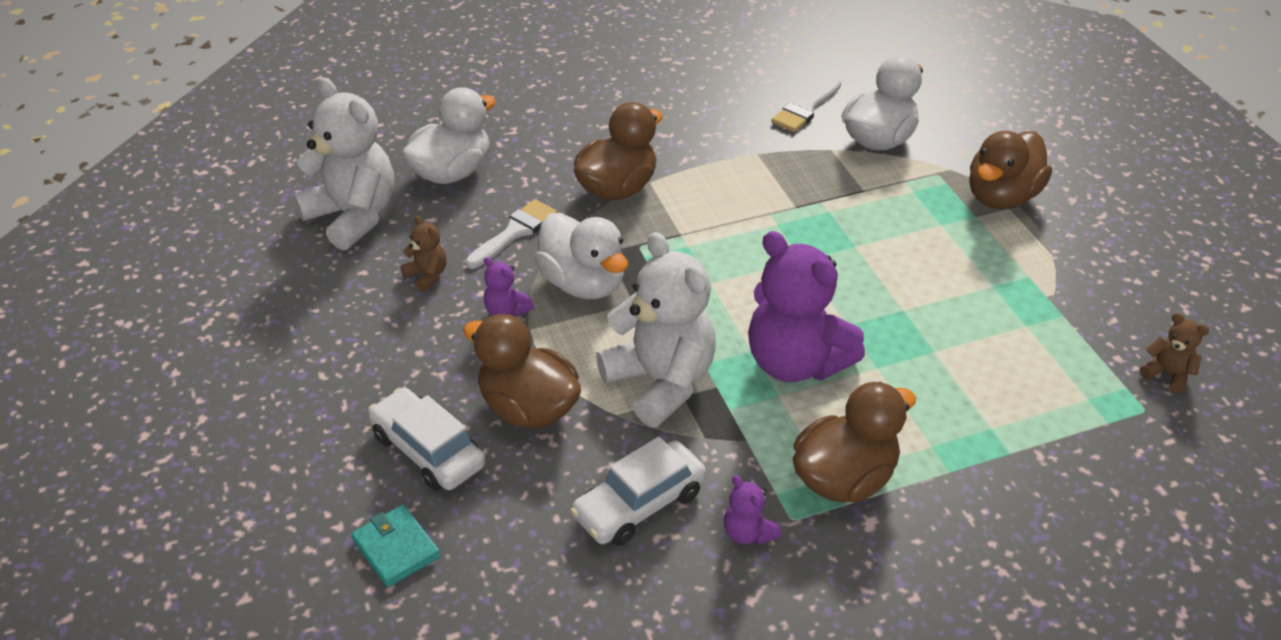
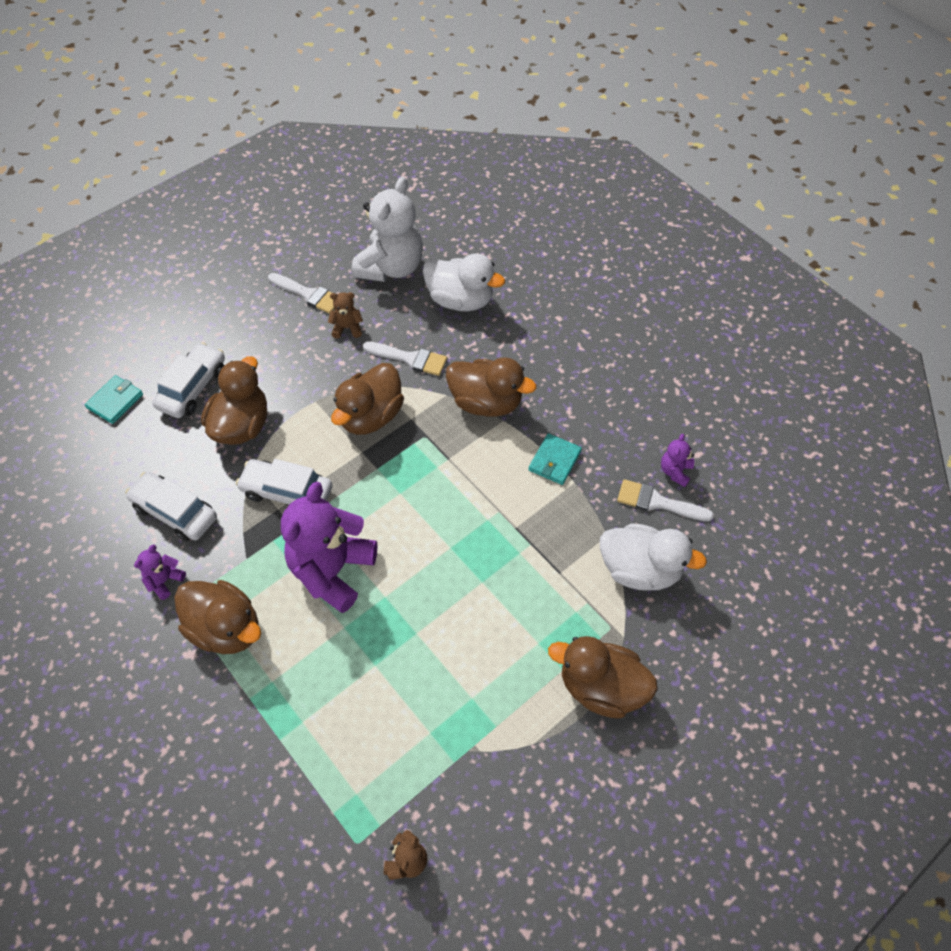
camera: 70 degrees right, 15 degrees up
(341, 300) = (308, 294): none -> white brush
(427, 275) = (347, 328): brown teddy bear -> brown teddy bear turned 120 degrees counterclockwise
(506, 311) = (328, 382): purple teddy bear -> purple teddy bear (675, 471)
(583, 283) = (371, 416): white duck -> brown duck
(661, 382) = (287, 492): white teddy bear -> white car
(723, 160) = (554, 461): none -> turquoise wallet

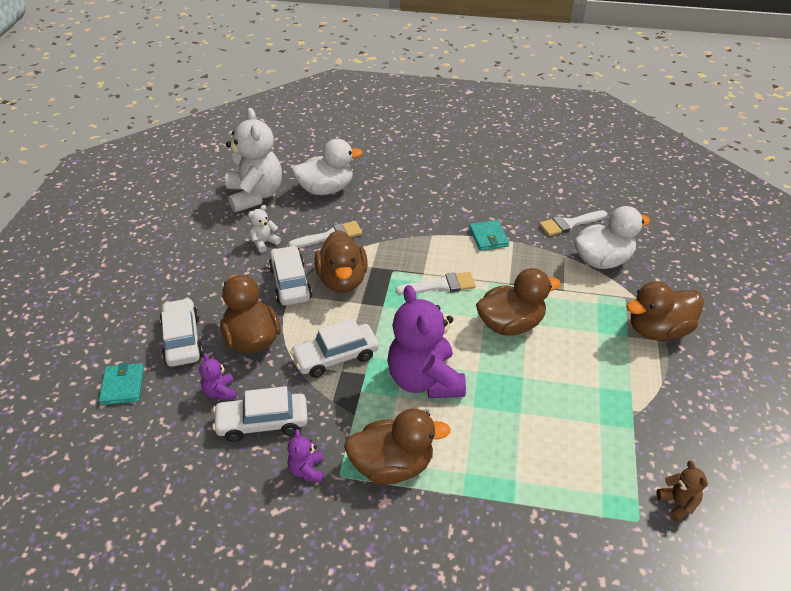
camera: 40 degrees left, 15 degrees down
(308, 294) = (211, 239): white brush -> white brush (441, 285)
(326, 388) = (290, 283): none -> white car
(347, 328) = (264, 243): brown teddy bear -> white teddy bear
(486, 402) = (409, 232): brown duck -> brown duck (510, 324)
(675, 471) = (559, 204): purple teddy bear -> purple teddy bear (220, 392)

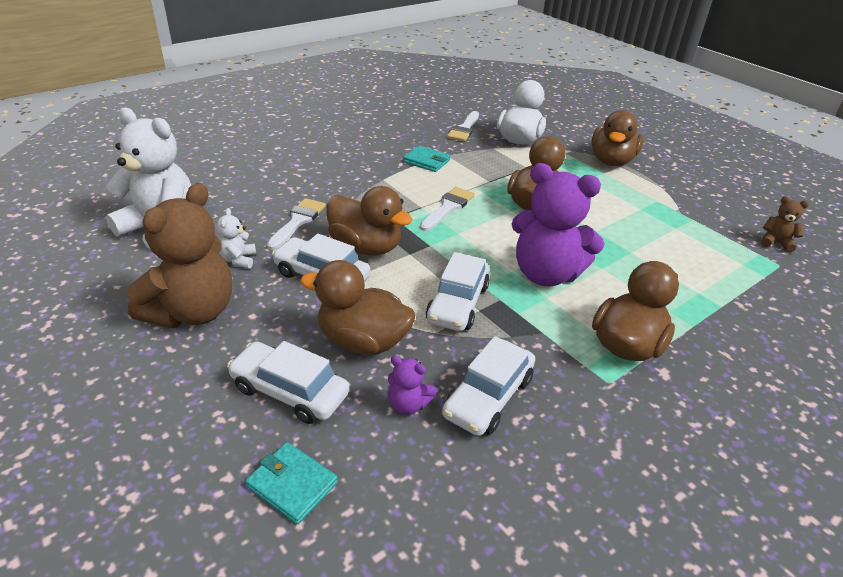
camera: 50 degrees left, 5 degrees down
(202, 261) = (193, 312): none -> brown teddy bear
(307, 470) = (583, 400): purple teddy bear -> none
(326, 189) = (232, 190): white duck -> none

